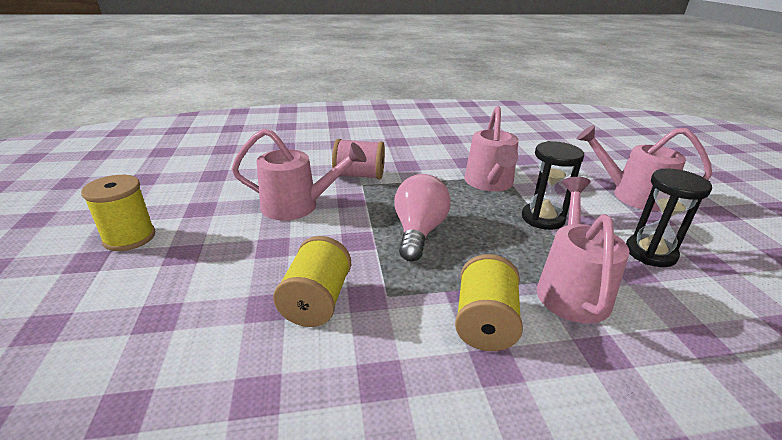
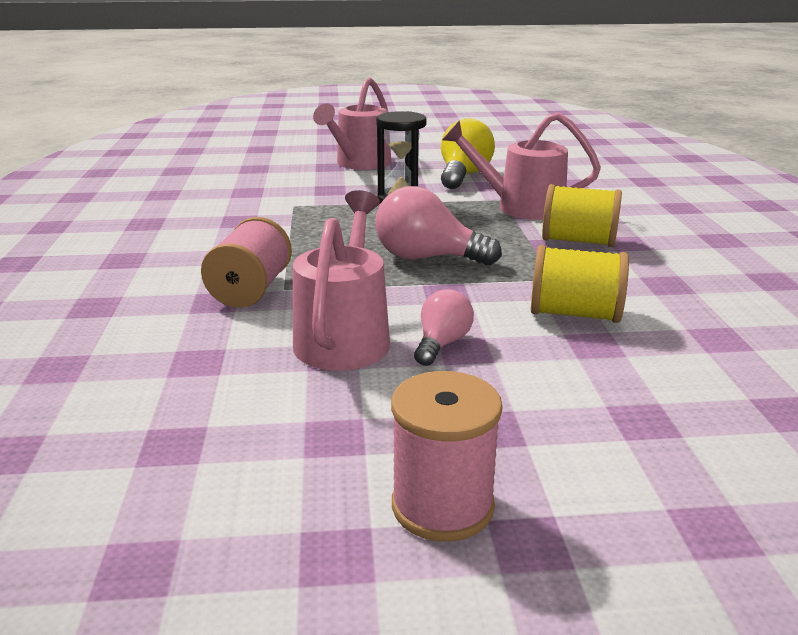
camera: 85 degrees left, 5 degrees down
(129, 237) = (442, 505): yellow spool -> pink spool
(282, 238) = (442, 344): none -> pink light bulb
(489, 184) = (312, 214): pink watering can -> none
(650, 253) = (463, 176): black hourglass -> yellow light bulb

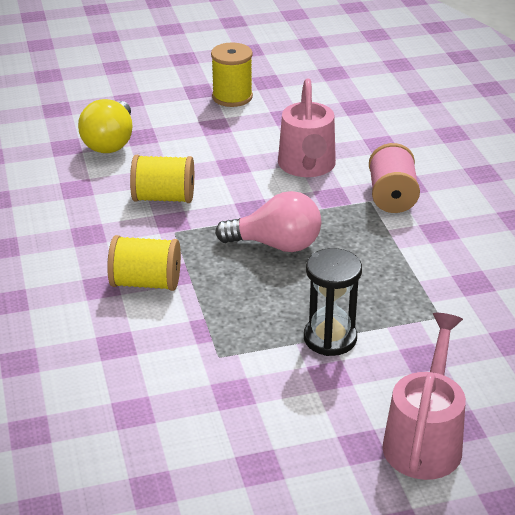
camera: 170 degrees right, 10 degrees up
(442, 344) = (247, 167): pink light bulb -> none
(442, 505) = (232, 97): pink spool -> yellow spool
(463, 176) = (272, 416): yellow light bulb -> yellow light bulb (110, 142)
(520, 207) = (198, 340): pink watering can -> none

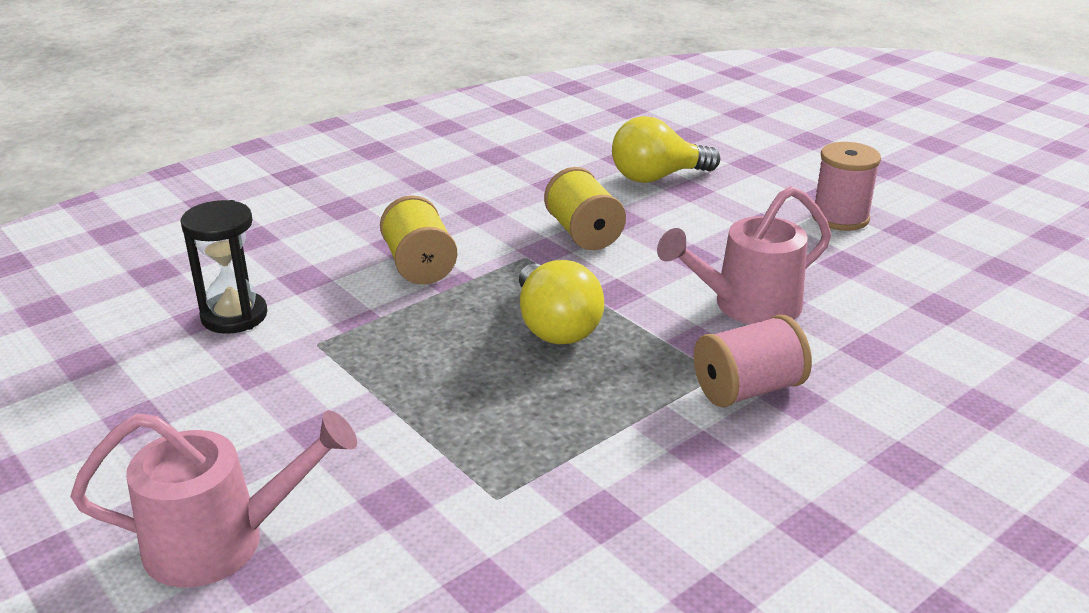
camera: 65 degrees right, 5 degrees down
(232, 97) = (840, 218): yellow spool -> pink spool
(276, 245) = (555, 327): pink light bulb -> yellow light bulb
(330, 338) = (392, 413): black hourglass -> black hourglass (234, 316)

